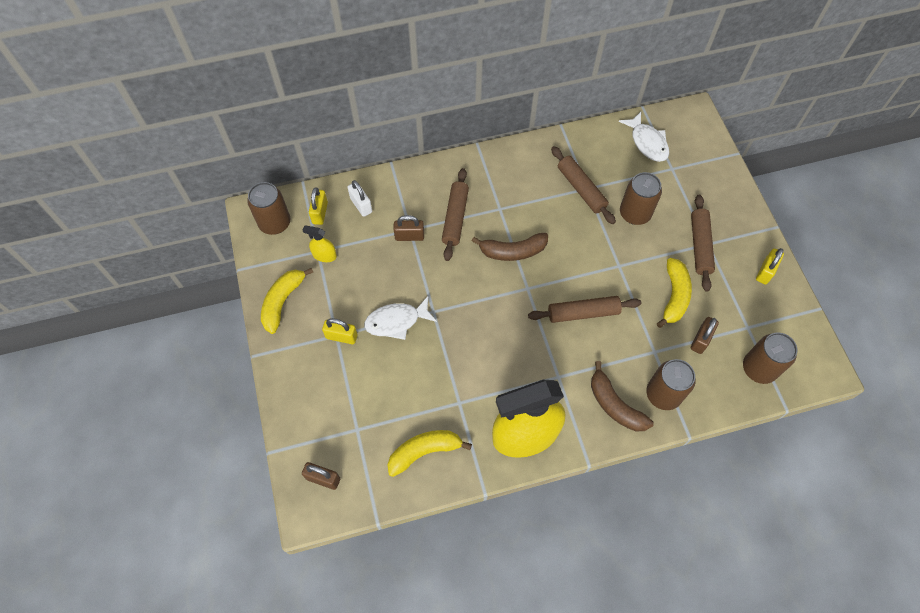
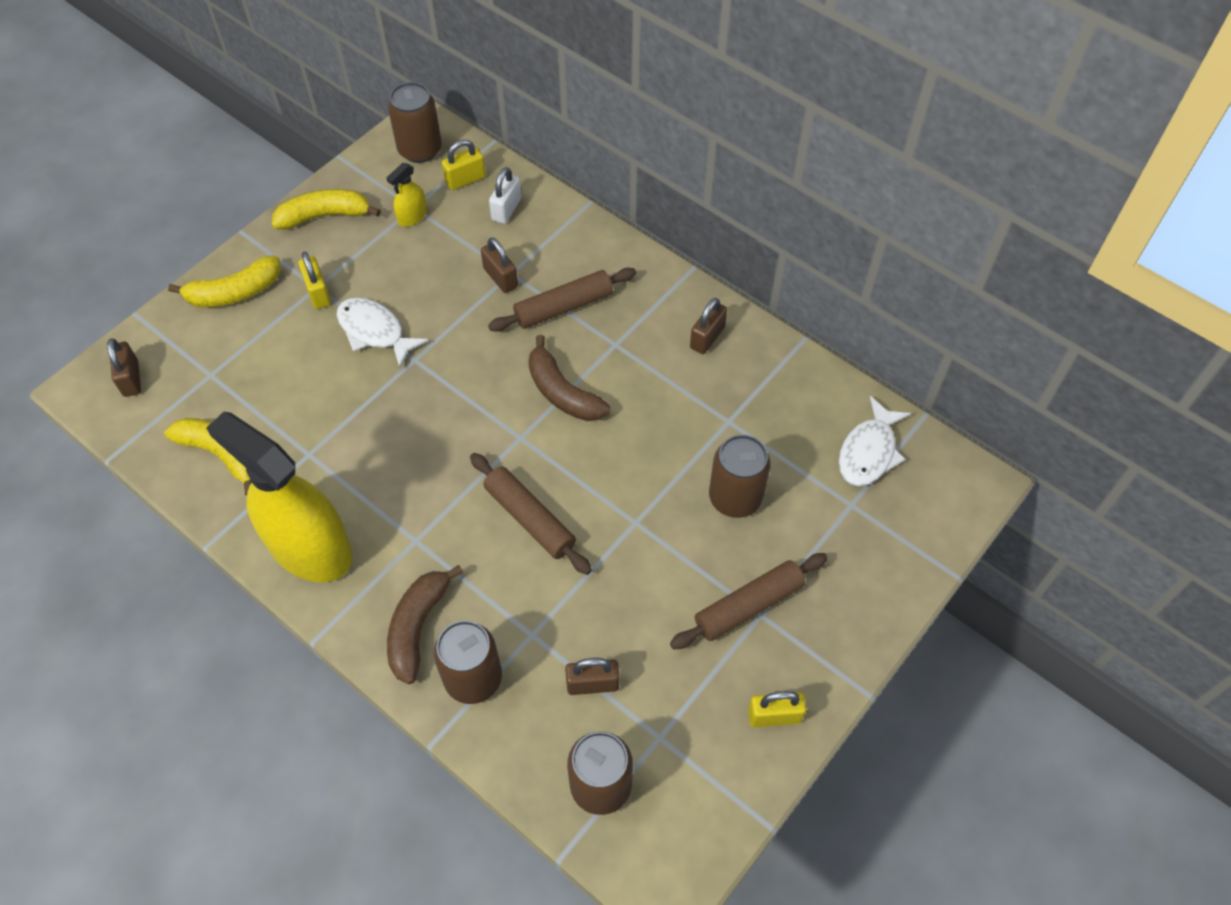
camera: 55 degrees right, 5 degrees down
(324, 255) = (412, 216): yellow spray bottle -> yellow spray bottle turned 120 degrees counterclockwise
(528, 165) = (707, 338): none -> brown padlock
(581, 189) = (721, 415): brown rolling pin -> none
(674, 296) = (638, 614): yellow banana -> yellow banana (234, 292)

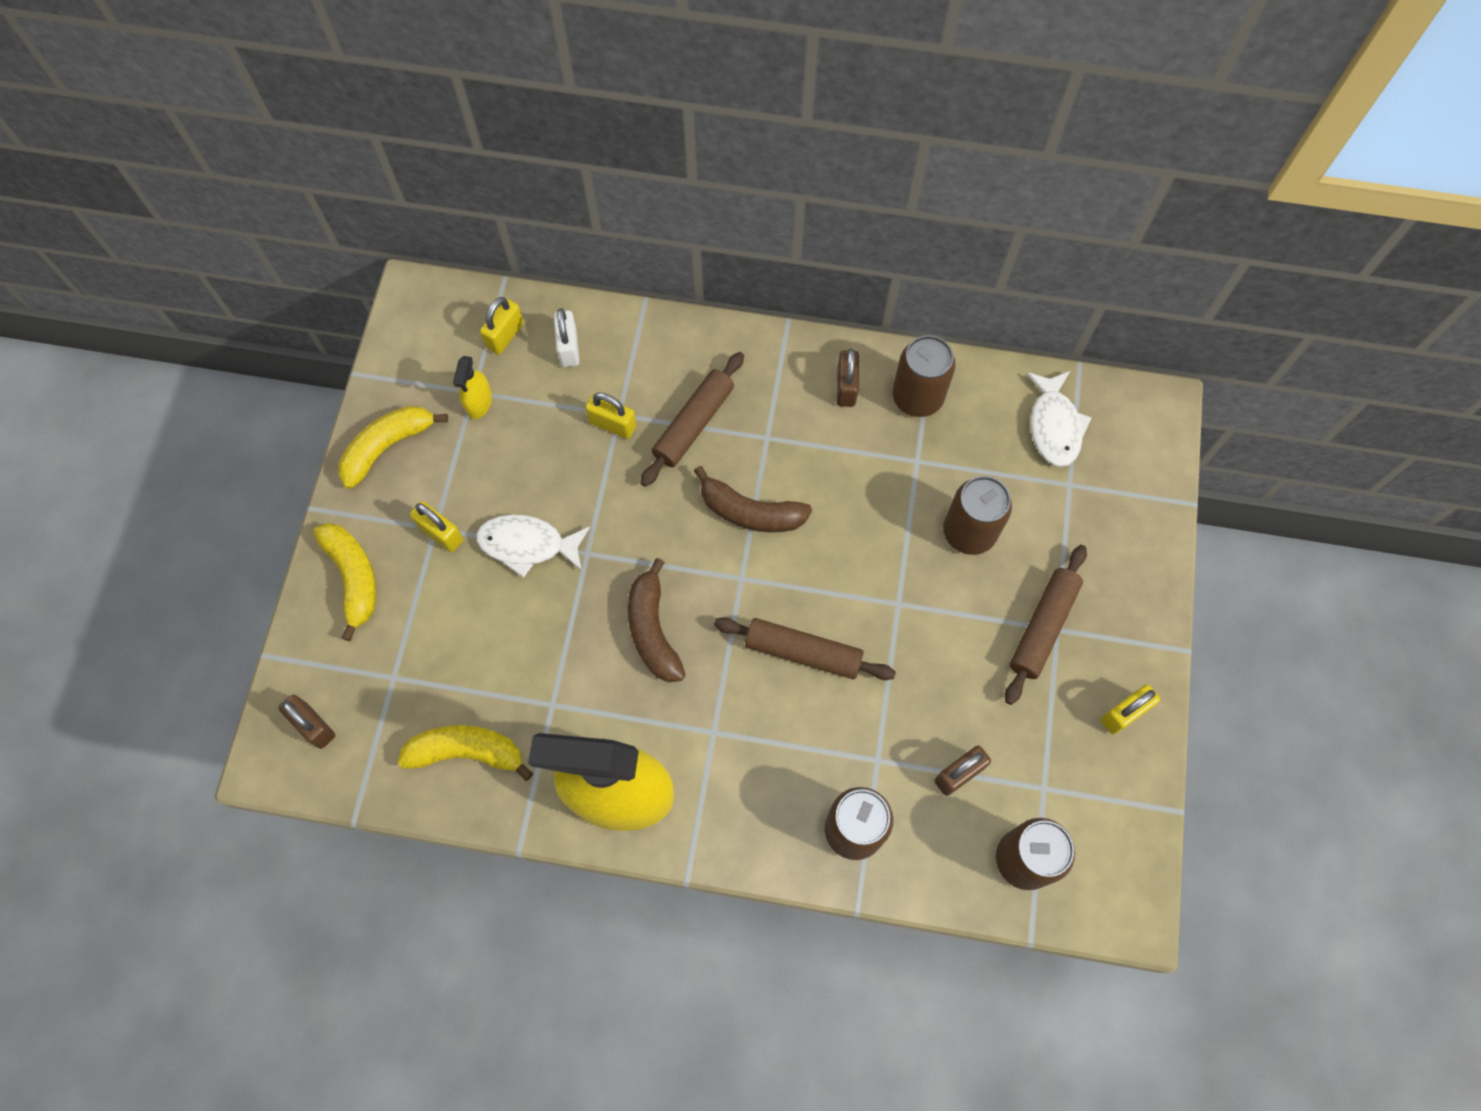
camera: 30 degrees left, 10 degrees up
(234, 292) = (354, 578): yellow banana -> yellow banana turned 60 degrees counterclockwise
(418, 627) = (772, 812): brown banana -> brown banana (653, 630)
(420, 150) = (435, 325): brown can -> brown can (917, 397)
(500, 278) = (613, 424): brown padlock -> yellow padlock

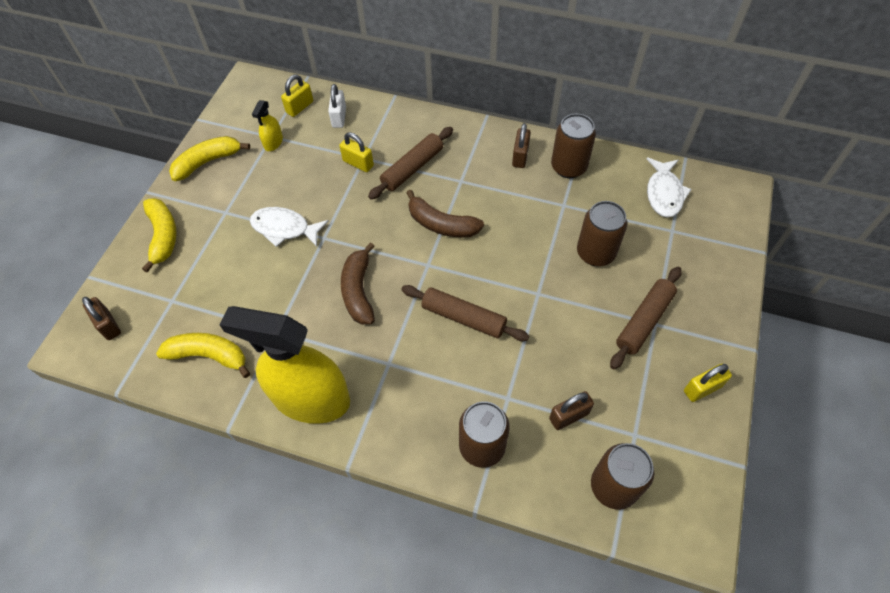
camera: 10 degrees right, 10 degrees down
(441, 533) = (228, 215): yellow padlock -> none

